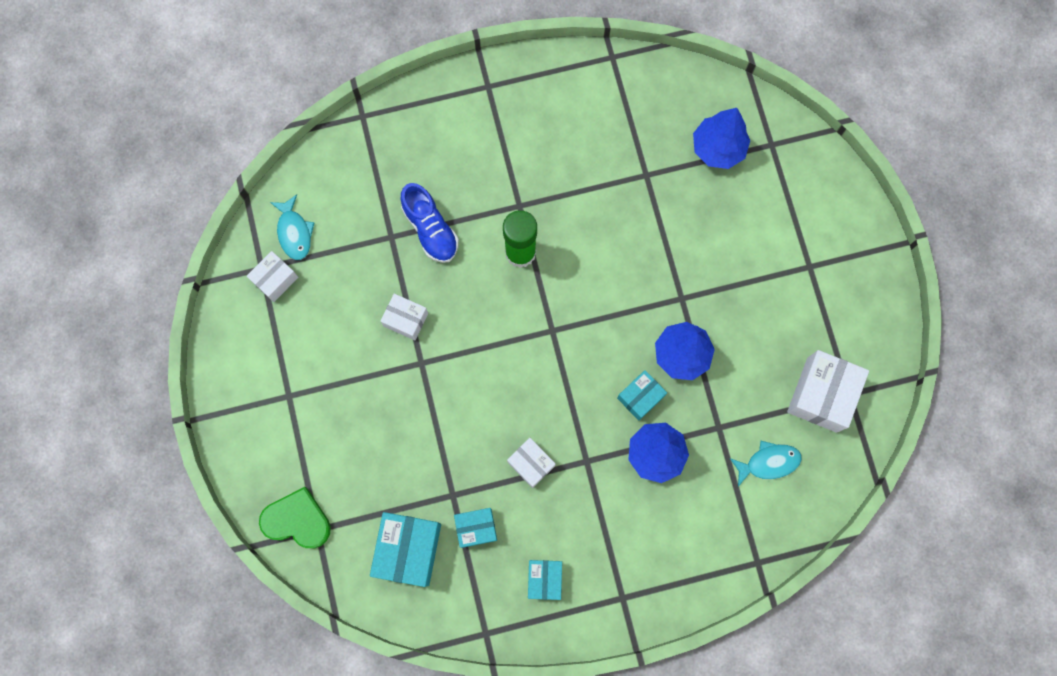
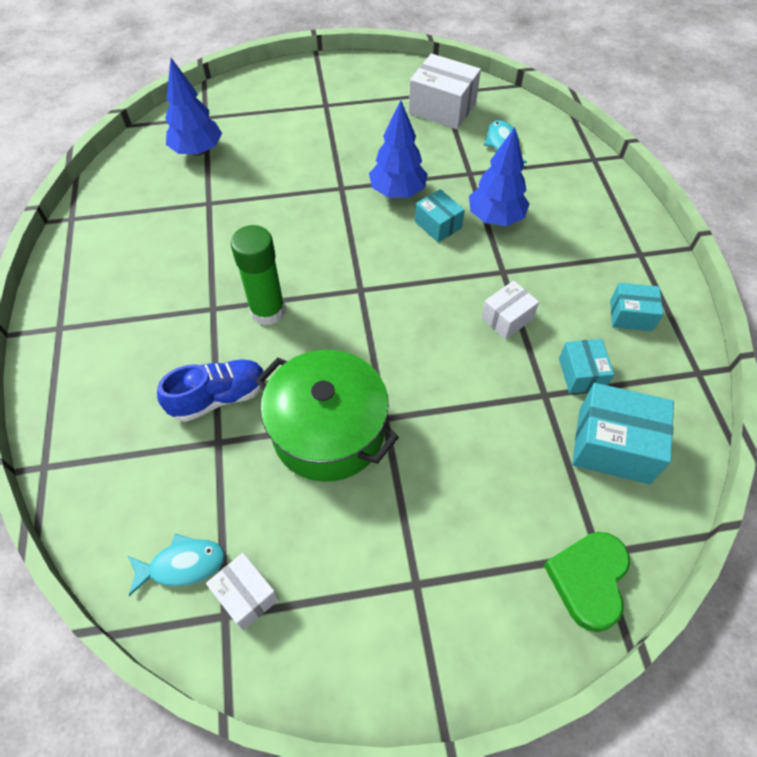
camera: 85 degrees left, 20 degrees down
(405, 319) = (328, 431): white box -> green pot

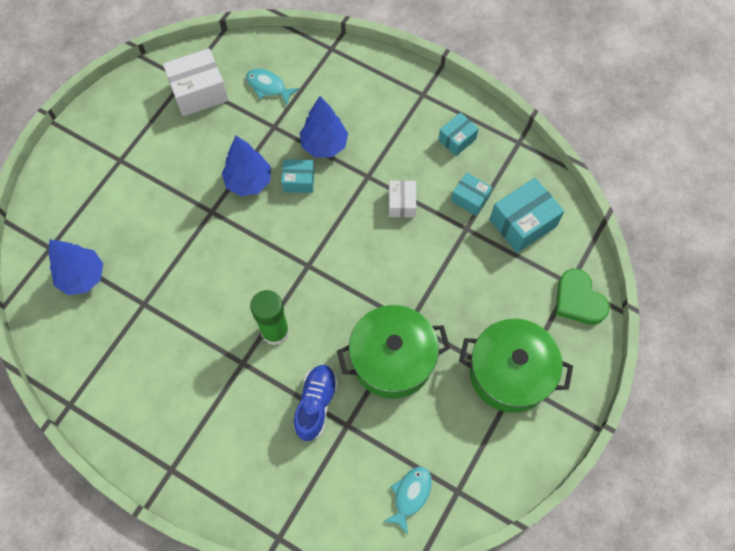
camera: 50 degrees left, 10 degrees up
(246, 595) = (455, 473): white box -> none
(421, 567) = (509, 373): none -> green pot

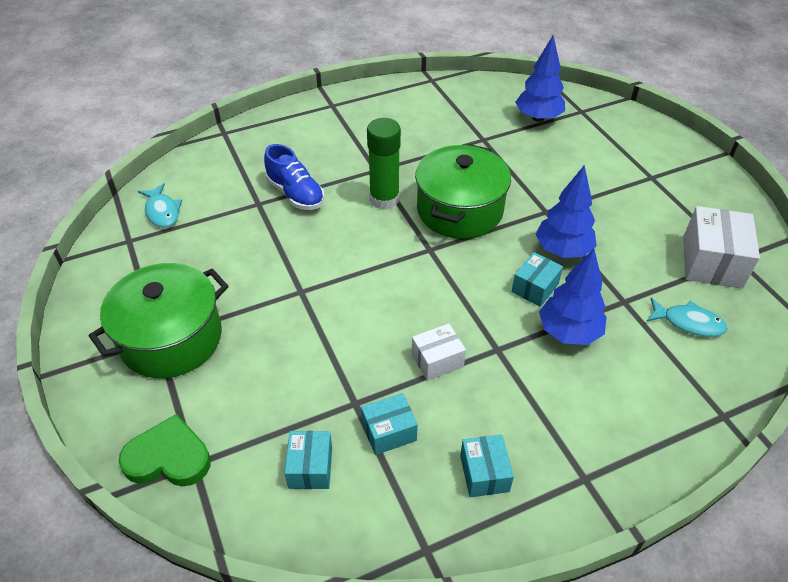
camera: 125 degrees right, 20 degrees down
(268, 86) = (688, 323): turquoise fish -> turquoise fish turned 45 degrees clockwise
(392, 359) = (280, 260): green pot -> green pot (460, 210)
(401, 203) = (437, 360): white box -> white box turned 60 degrees counterclockwise
(522, 223) = (310, 467): turquoise box -> turquoise box, size x0.59

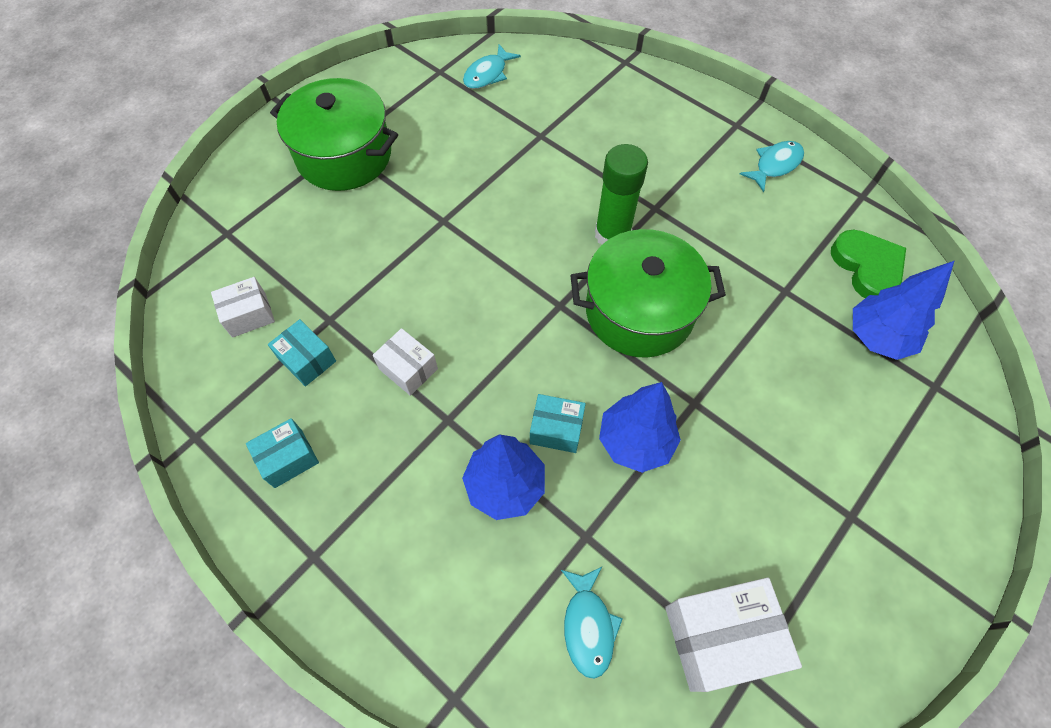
camera: 65 degrees right, 15 degrees up
(168, 457) = (227, 214): green heart -> green heart (867, 267)
(295, 194) = (572, 157): blue shoe -> none
(310, 467) = (249, 315): turquoise box -> white box
(380, 103) = (775, 165): none -> turquoise fish

